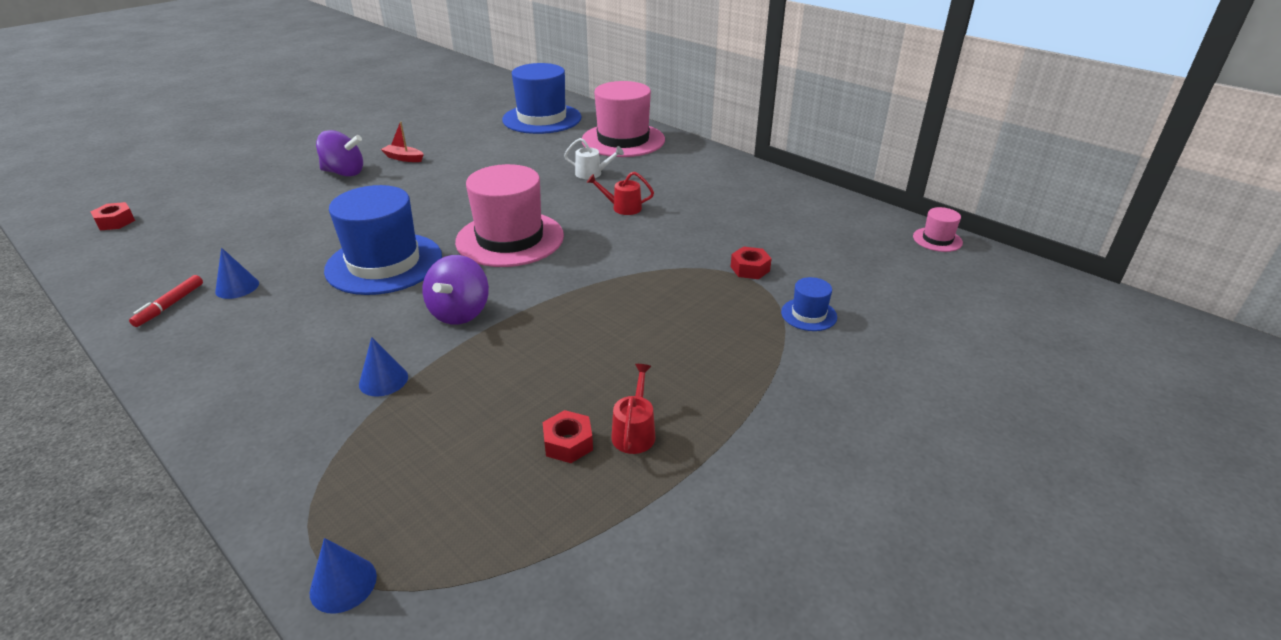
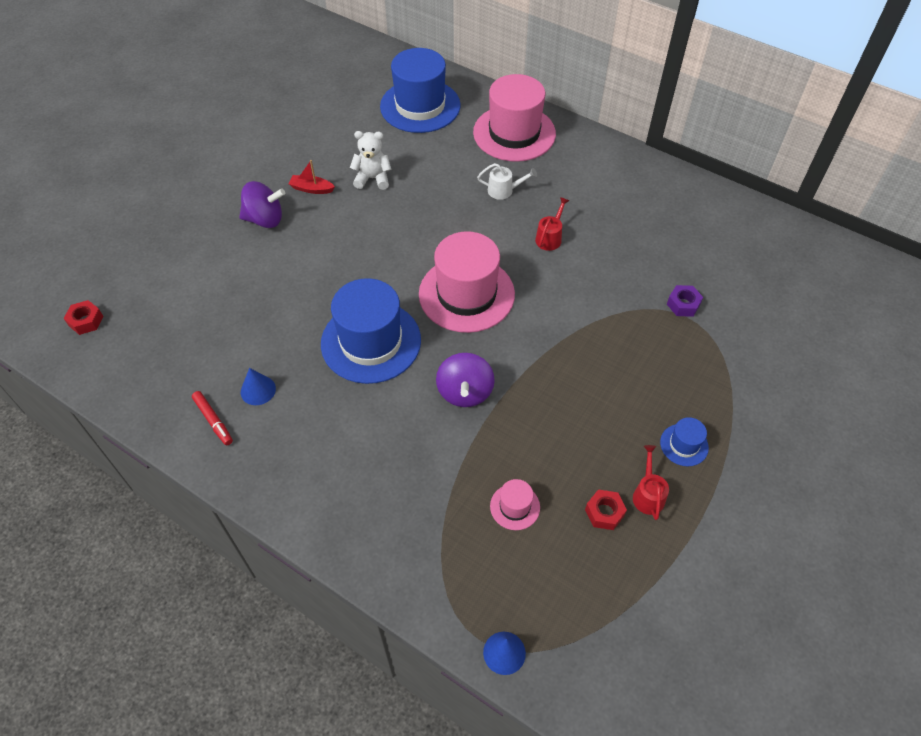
camera: 10 degrees left, 20 degrees up
(170, 305) = (213, 420): red marker -> red marker turned 45 degrees counterclockwise
(383, 380) = (439, 474): blue cone -> none
(467, 156) = (372, 178): none -> white teddy bear
(622, 208) = (550, 237): red watering can -> red watering can turned 120 degrees clockwise
(750, 269) = (683, 304): red nut -> purple nut
(808, 314) = (743, 353): blue hat -> blue hat (684, 445)
(937, 239) = (827, 245): pink hat -> pink hat (515, 507)

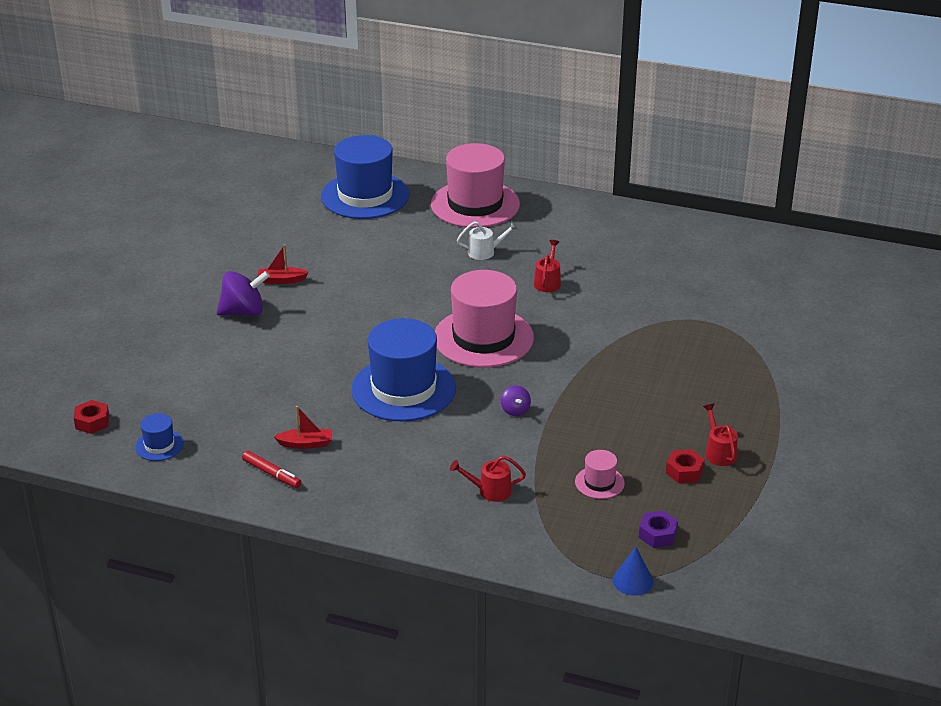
camera: 15 degrees left, 20 degrees down
(258, 390) = (306, 444): blue cone -> red boat
(372, 178) = (343, 262): white teddy bear -> none
(405, 491) = (490, 491): none -> red watering can
(465, 392) = (515, 410): purple spinning top -> purple spinning top, size x0.53
(683, 304) = (698, 312): purple nut -> purple nut (657, 534)
(684, 445) = (738, 412): blue hat -> blue hat (159, 445)

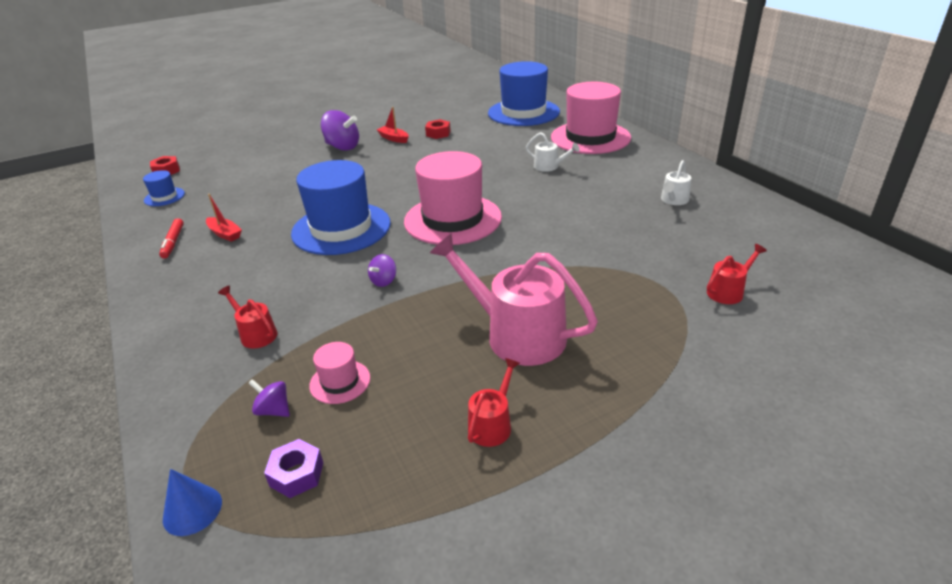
camera: 45 degrees right, 0 degrees up
(548, 282) = (565, 202): red watering can -> red watering can (728, 291)
(588, 518) = (274, 410): none -> purple spinning top
(625, 245) = (673, 200): none -> white watering can
(659, 398) = (516, 334): none -> pink watering can
(684, 471) = (427, 422): red nut -> red nut (438, 133)

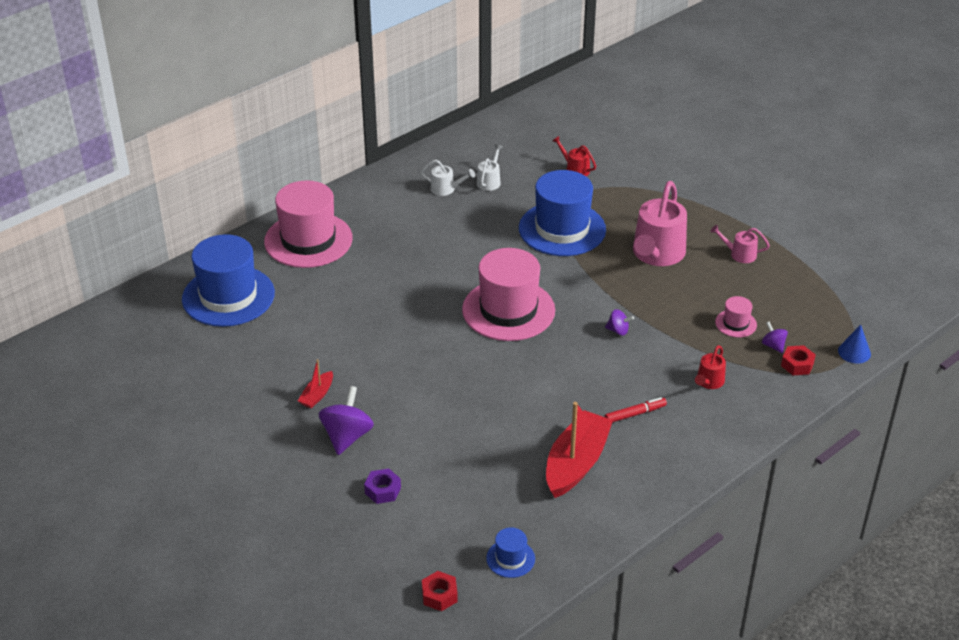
camera: 105 degrees left, 5 degrees up
(173, 242) = (603, 498): red marker -> red marker (635, 414)
(225, 234) = (576, 463): red boat -> red boat, size x2.09
(274, 410) = (773, 346): purple spinning top -> purple spinning top turned 135 degrees clockwise
(297, 474) = (811, 320): purple nut -> purple nut (383, 490)
(341, 228) = (543, 380): blue hat -> blue hat (562, 229)
(438, 133) = (299, 359): red nut -> red nut (797, 365)
(492, 424) = (739, 254): red watering can -> pink watering can
(549, 167) = (386, 262): white watering can -> white watering can (489, 181)

